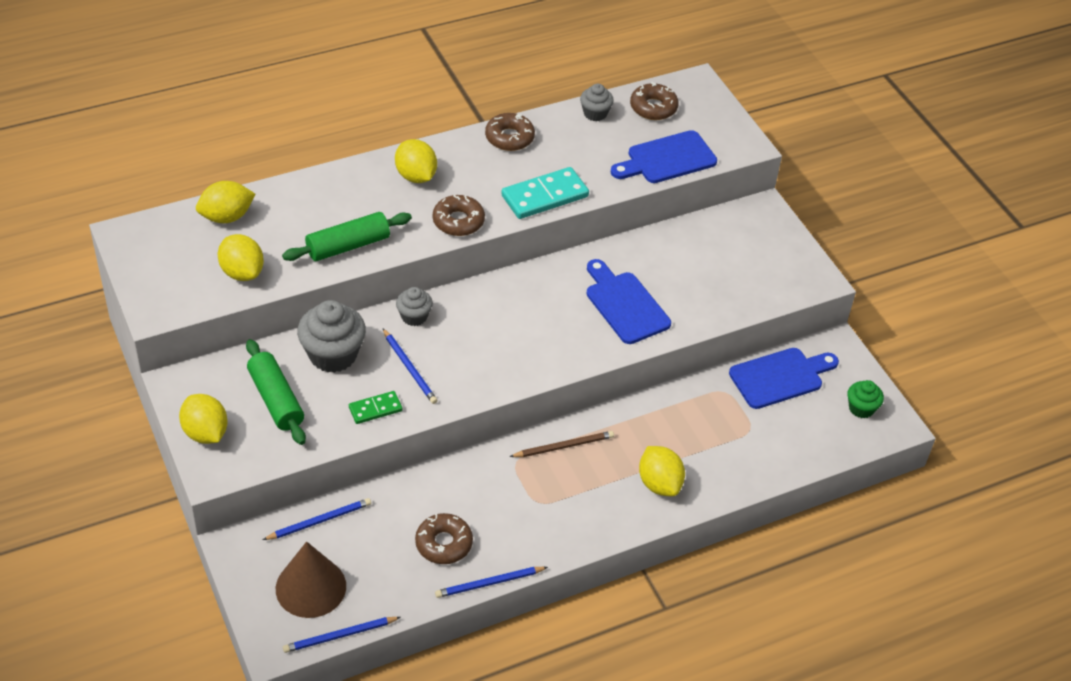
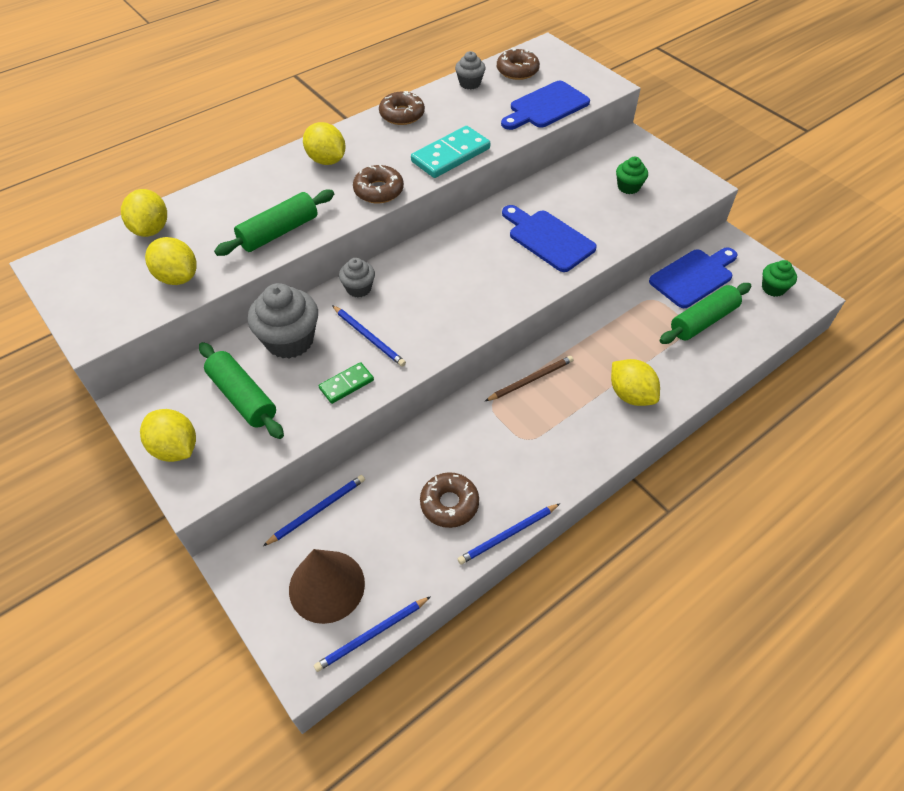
camera: 10 degrees left, 5 degrees up
(227, 217) = (151, 229): yellow lemon -> yellow lemon turned 60 degrees counterclockwise
(735, 264) = (628, 187): none -> green cupcake
(768, 426) = (703, 321): none -> green rolling pin

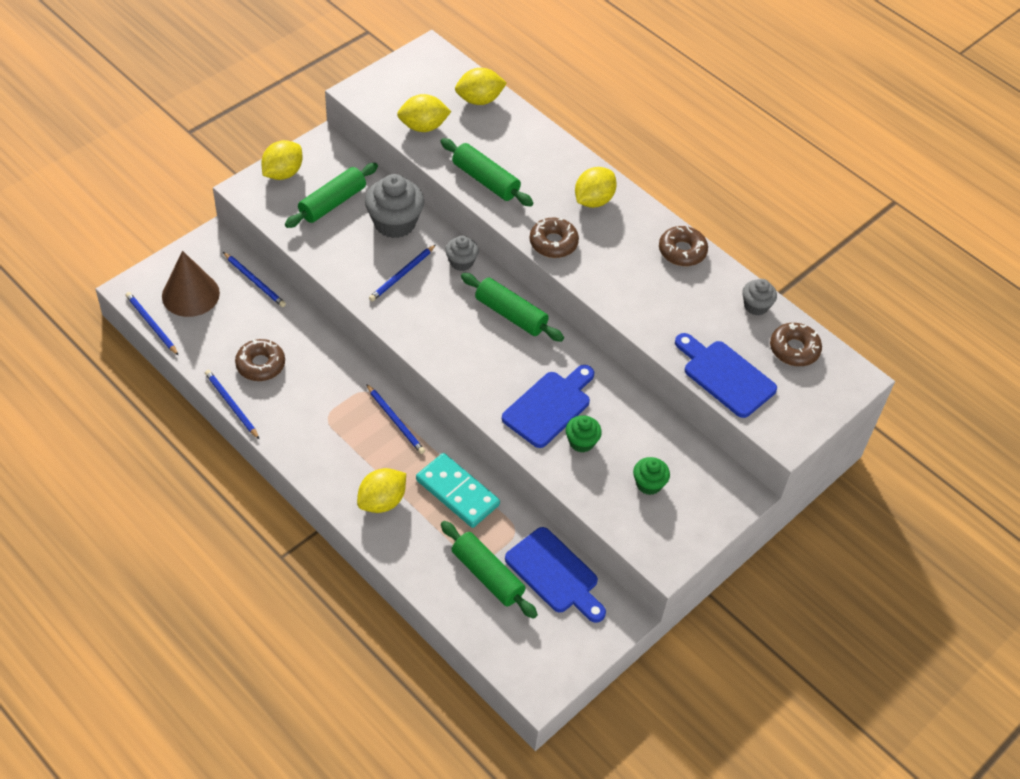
camera: 80 degrees right, 0 degrees up
(177, 277) = (423, 127): yellow lemon -> yellow lemon turned 45 degrees clockwise
(346, 384) = (348, 265): green domino -> none
(434, 256) = (510, 314): none -> green rolling pin
(450, 155) = (619, 294): turquoise domino -> turquoise domino (457, 492)
(531, 380) = (395, 421): brown pencil -> blue pencil
(773, 288) = (546, 654): green cupcake -> green cupcake (581, 442)

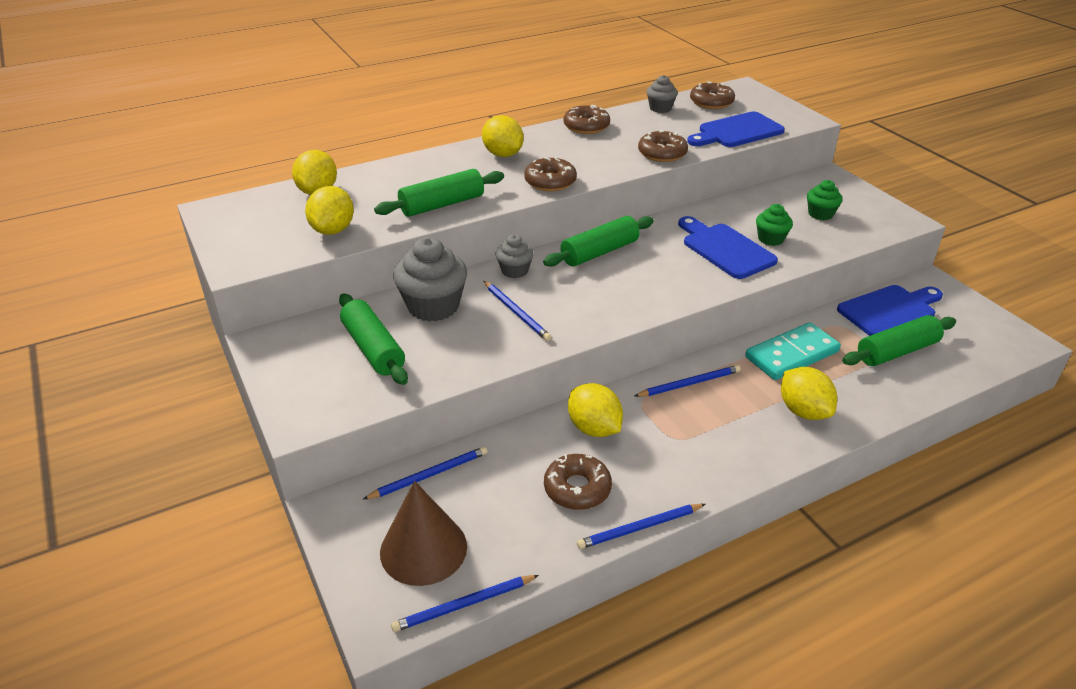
camera: 70 degrees left, 15 degrees down
(283, 173) = (293, 384): yellow lemon -> yellow lemon (594, 428)
(645, 317) = (662, 153): none -> brown donut

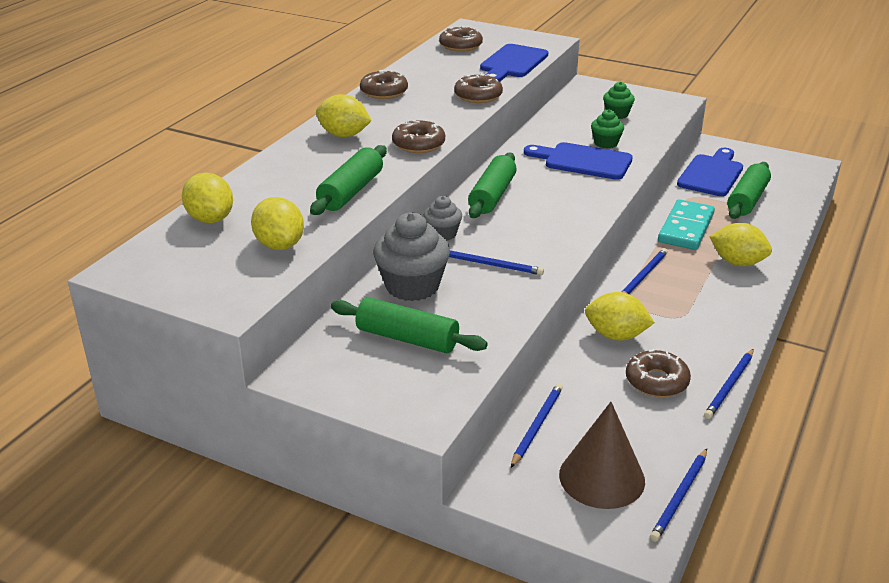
camera: 35 degrees left, 5 degrees down
(660, 108) = (426, 61): grey cupcake -> none

